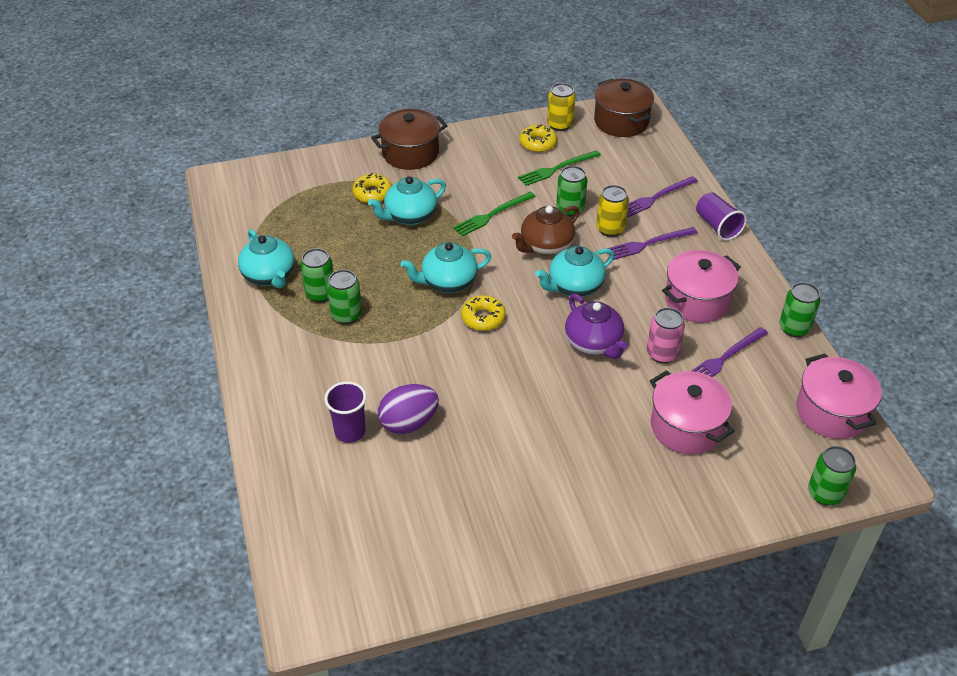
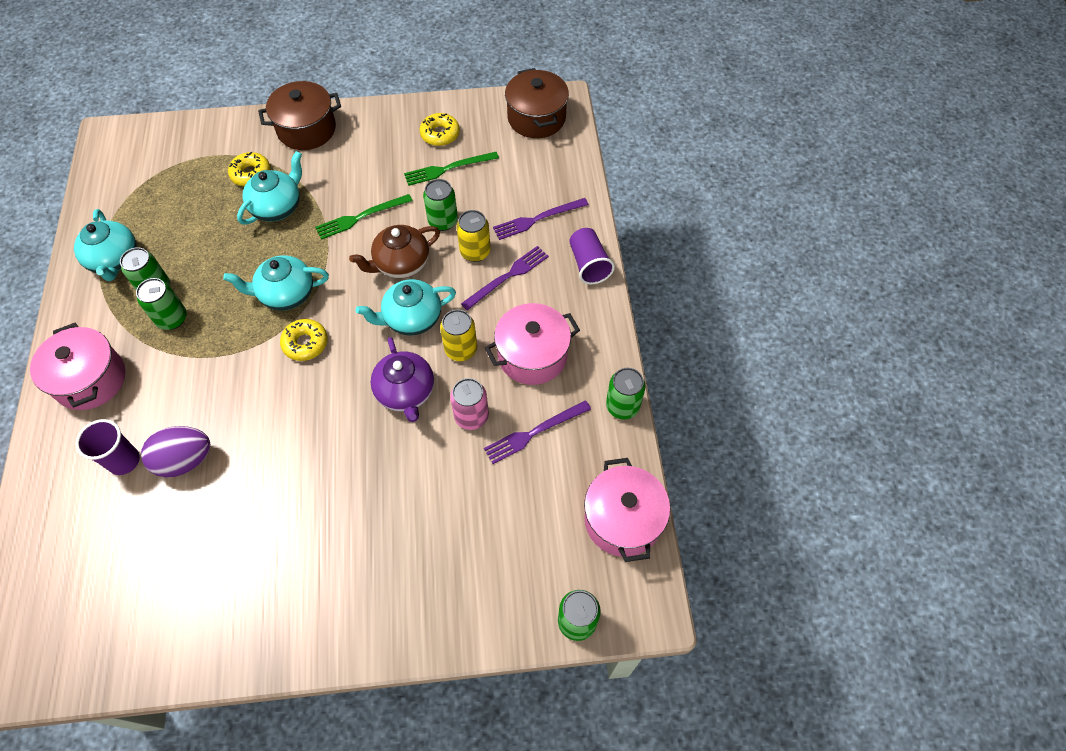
camera: 10 degrees right, 15 degrees up
(409, 216) = (277, 207): turquoise teapot -> turquoise teapot turned 150 degrees clockwise
(560, 125) = (471, 114): yellow can -> yellow can (461, 349)
(648, 244) = (507, 276): purple fork -> purple fork turned 150 degrees clockwise
(686, 427) = (462, 512): pink pot -> pink pot (90, 379)

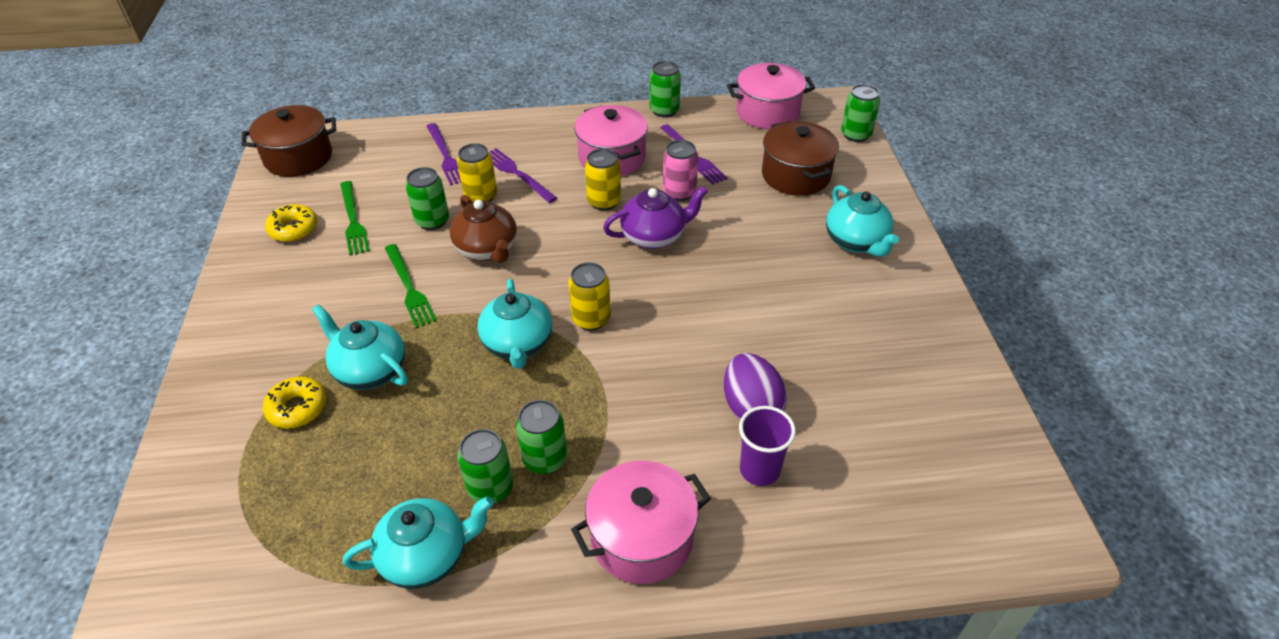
camera: 90 degrees left, 15 degrees down
(305, 343) = (591, 319): yellow donut -> yellow can
(306, 129) = (231, 355): brown pot -> brown pot (795, 175)
(412, 318) = (563, 237): turquoise teapot -> turquoise teapot (856, 242)
(589, 264) = (510, 125): purple cup -> none

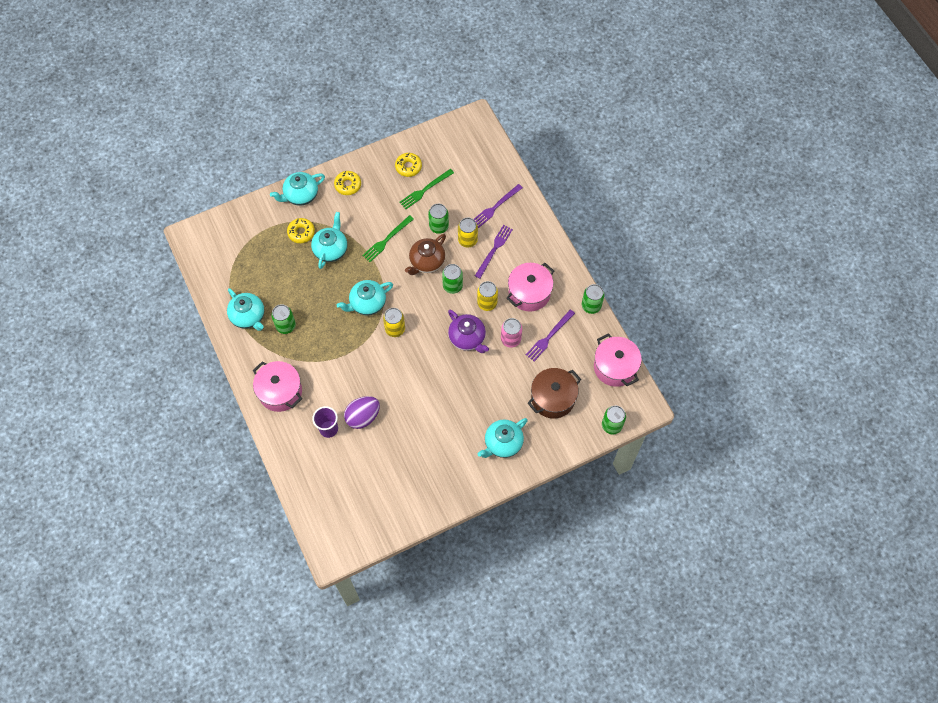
camera: 70 degrees right, 20 degrees up
(215, 388) = (300, 195): none -> turquoise teapot
(257, 313) = (348, 185): none -> yellow donut
(298, 157) = (465, 136): brown pot -> none
(545, 459) = (307, 341): green can -> green can (452, 286)

